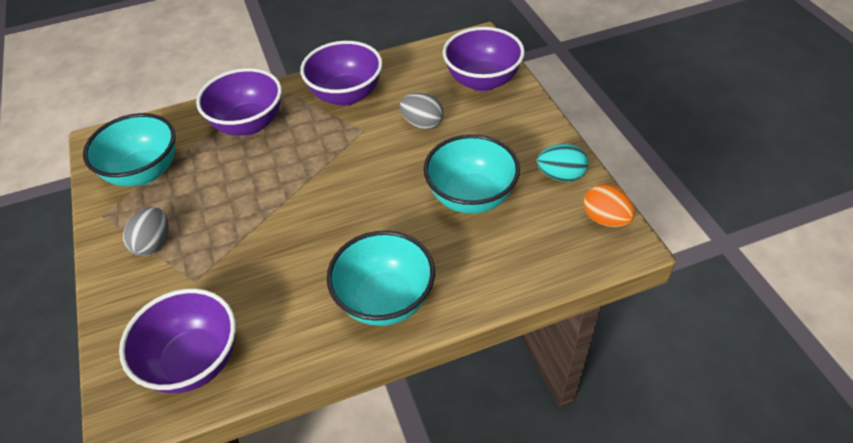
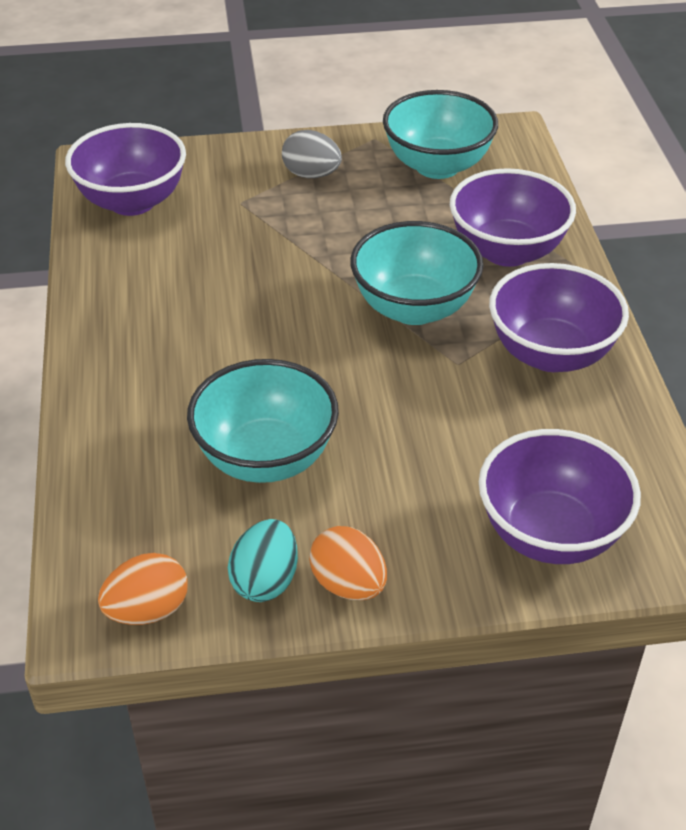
camera: 100 degrees right, 5 degrees down
(385, 300) = (130, 345): turquoise bowl -> turquoise bowl (414, 308)
(422, 123) = (452, 432): grey egg -> none
(547, 144) = (348, 584): none -> orange egg

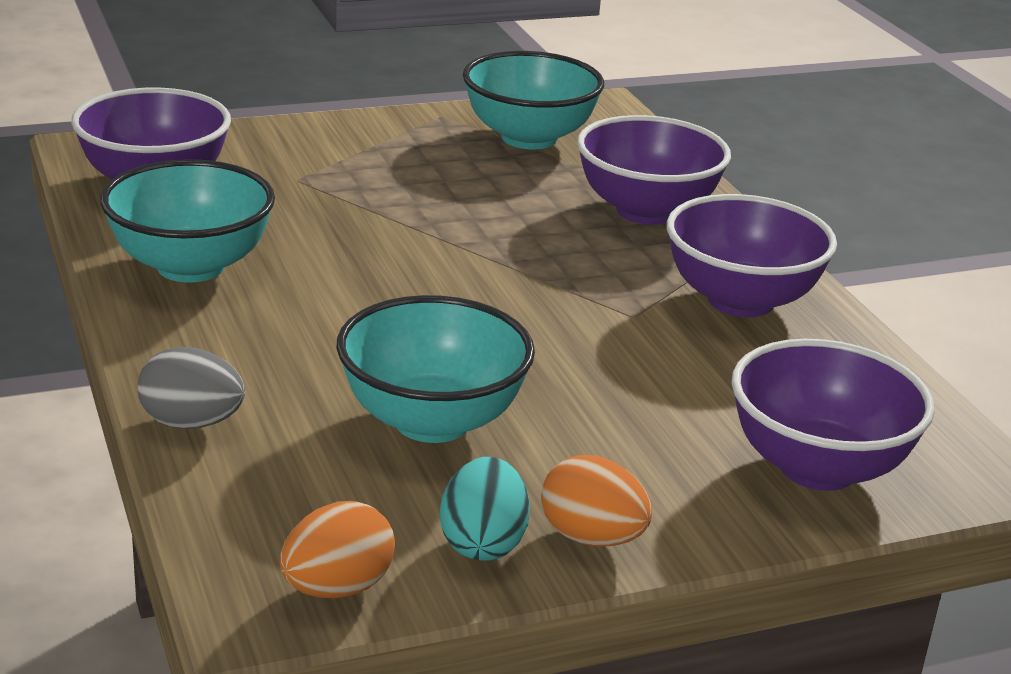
camera: 15 degrees left, 15 degrees down
(311, 174) = (377, 151): grey egg -> grey egg (191, 423)
(414, 308) = (557, 267): turquoise bowl -> turquoise bowl (190, 266)

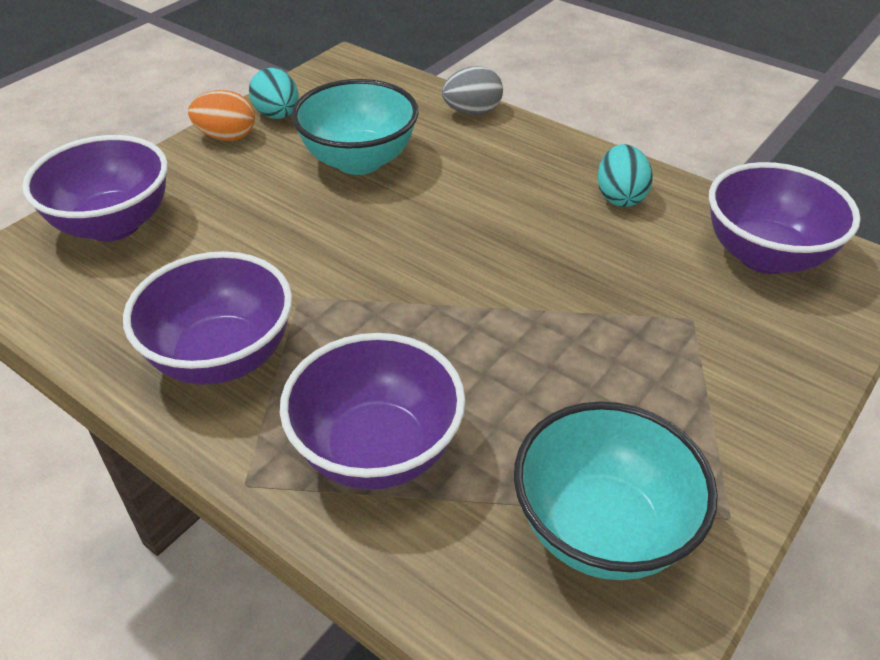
camera: 150 degrees right, 15 degrees up
(190, 266) = (620, 197): turquoise bowl -> turquoise egg
(337, 588) = (323, 78): orange egg -> none

